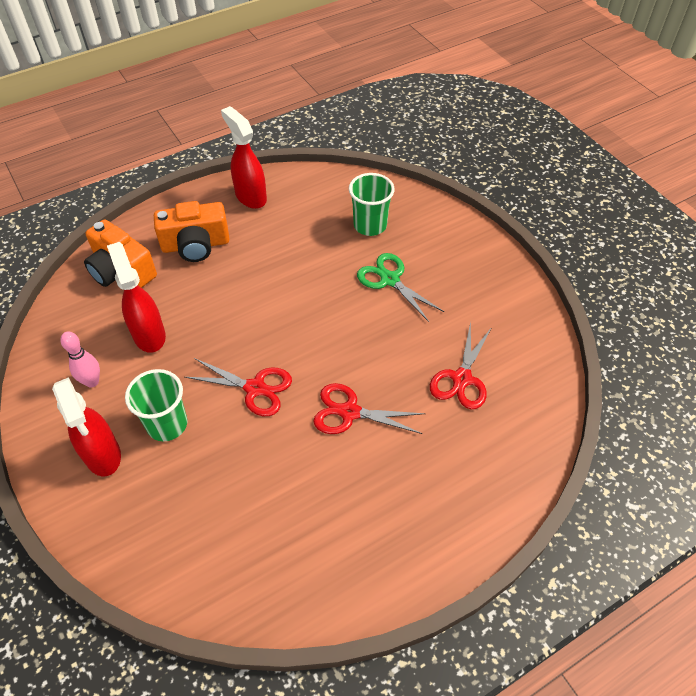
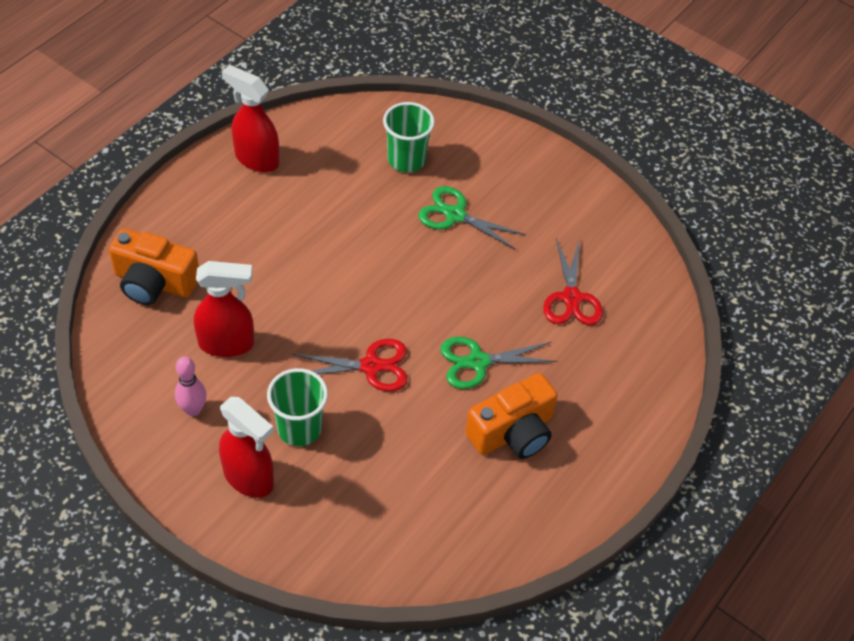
camera: 25 degrees left, 0 degrees up
(149, 335) = (227, 343): red spray bottle -> red spray bottle turned 135 degrees clockwise
(196, 245) = (224, 231): orange camera -> orange camera (513, 432)
(349, 412) = (478, 362): red scissors -> green scissors

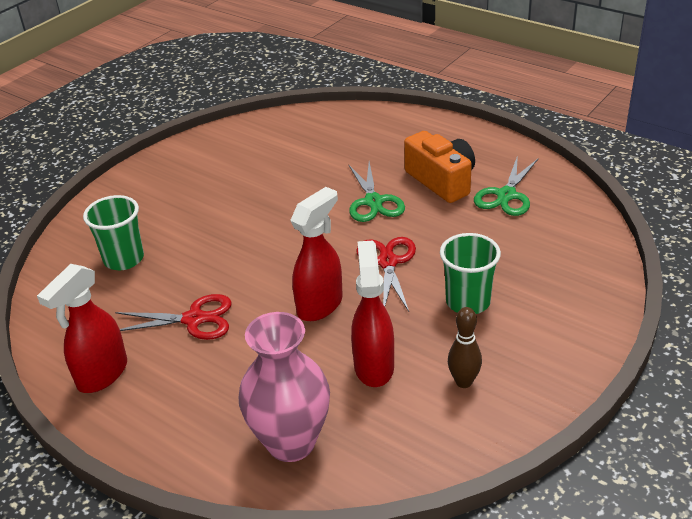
camera: 85 degrees left, 15 degrees down
(154, 282) = (291, 442): orange camera -> pink vase
(193, 410) = (463, 382): pink bowling pin -> brown bowling pin
(249, 478) = (533, 330): red spray bottle -> red spray bottle (320, 305)
(455, 215) = (202, 224): green scissors -> green scissors (506, 195)
(571, 298) = (300, 157): red scissors -> red scissors (194, 319)

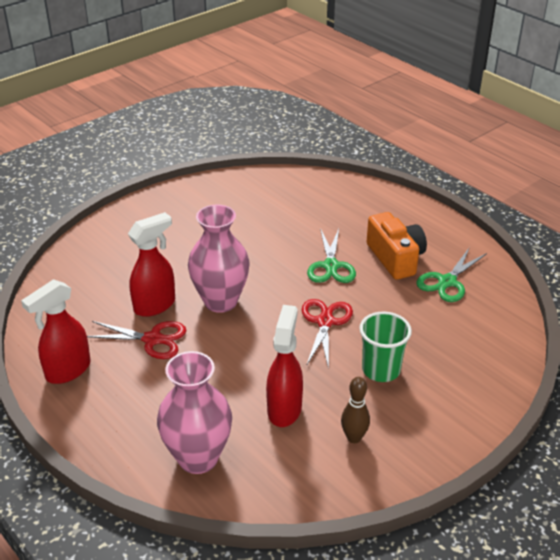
camera: 10 degrees right, 0 degrees up
(124, 259) = (112, 277): green cup -> none
(261, 262) = (220, 301): none -> pink vase
(320, 305) = (257, 348): red spray bottle -> red spray bottle (155, 305)

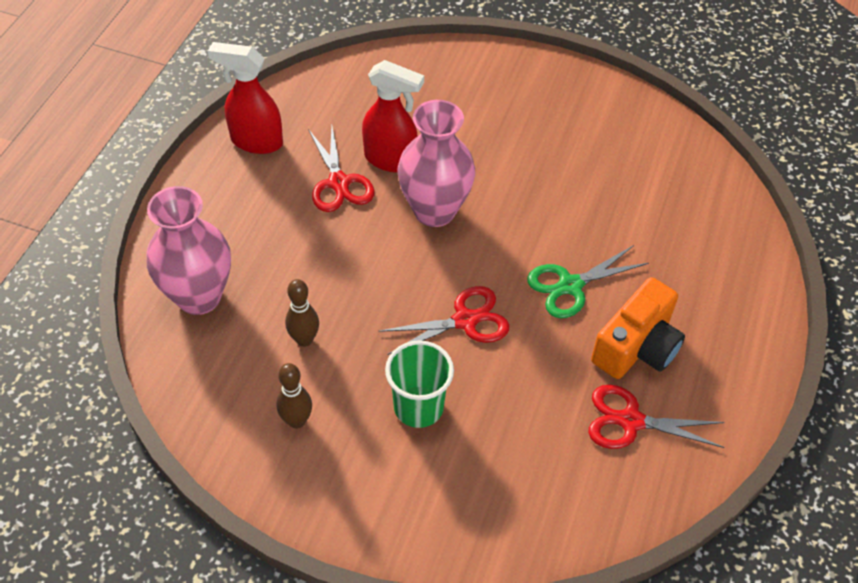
camera: 60 degrees right, 15 degrees up
(284, 409) = (304, 339): red spray bottle -> brown bowling pin
(447, 282) = (630, 421): green scissors -> red scissors

